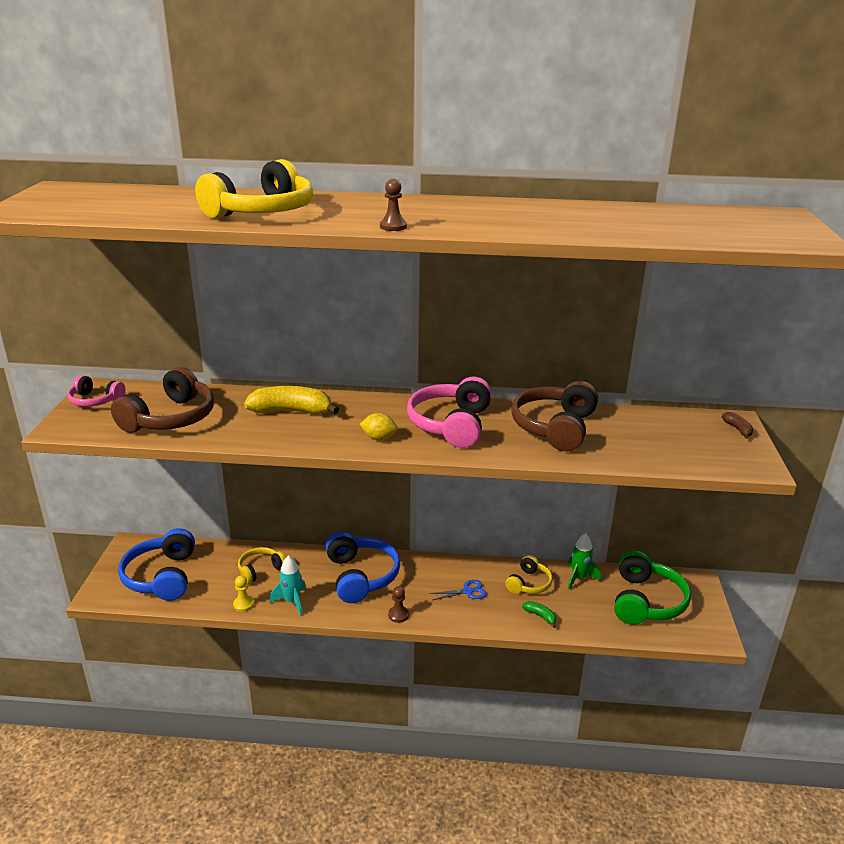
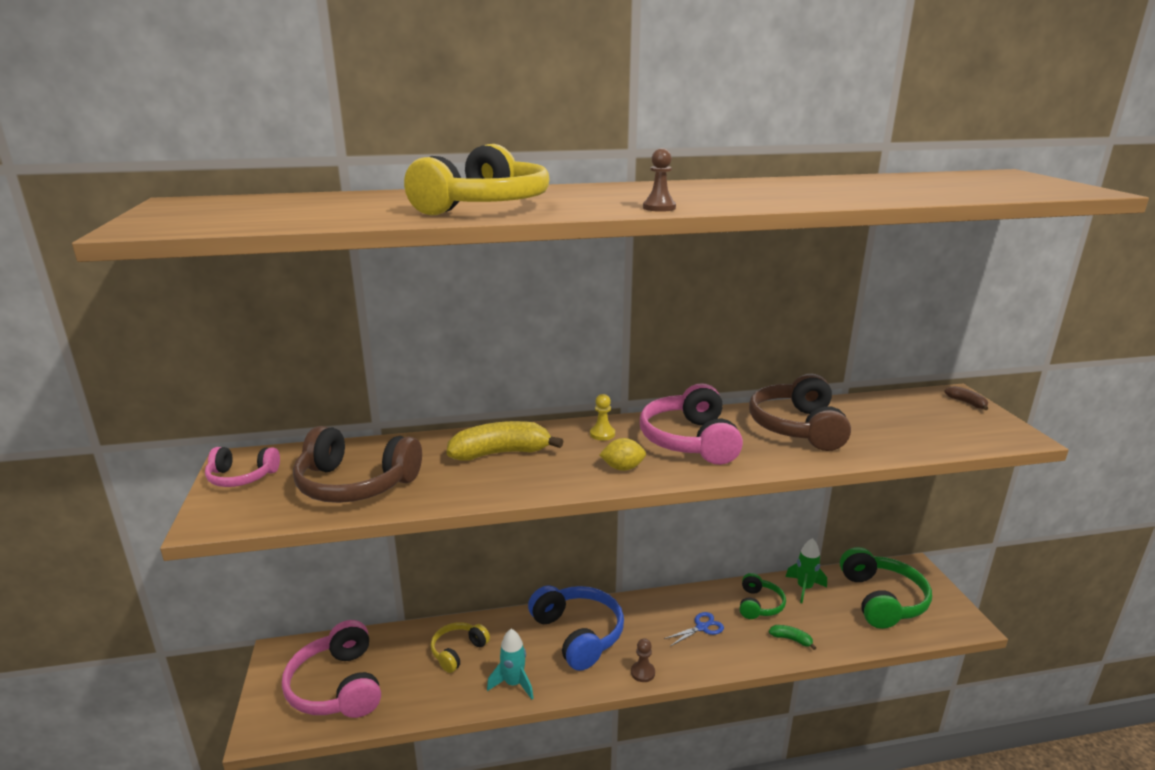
camera: 15 degrees left, 5 degrees down
(162, 576) = (337, 686): blue headphones -> pink headphones
(170, 418) = (355, 484): brown headphones -> brown headphones turned 90 degrees clockwise
(243, 604) = (456, 700): yellow pawn -> yellow pawn (602, 434)
(529, 583) = (759, 605): yellow headphones -> green headphones

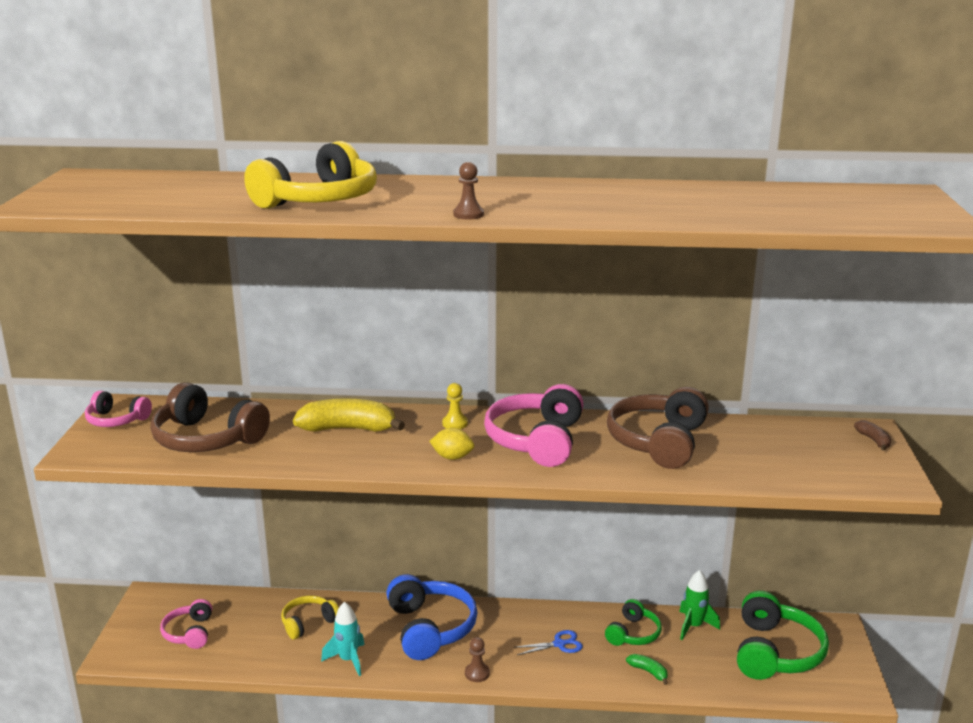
camera: 15 degrees right, 0 degrees up
(337, 686) = (189, 633): pink headphones -> pink headphones, size x0.57

